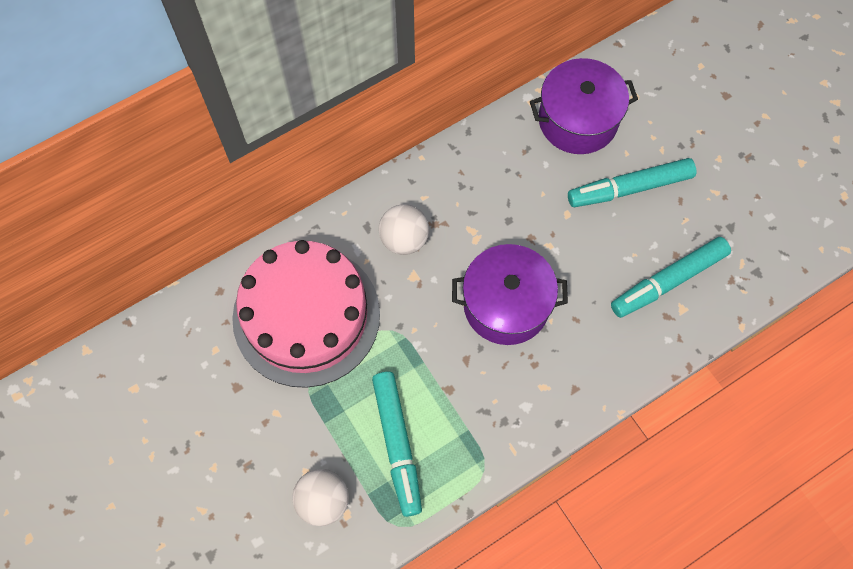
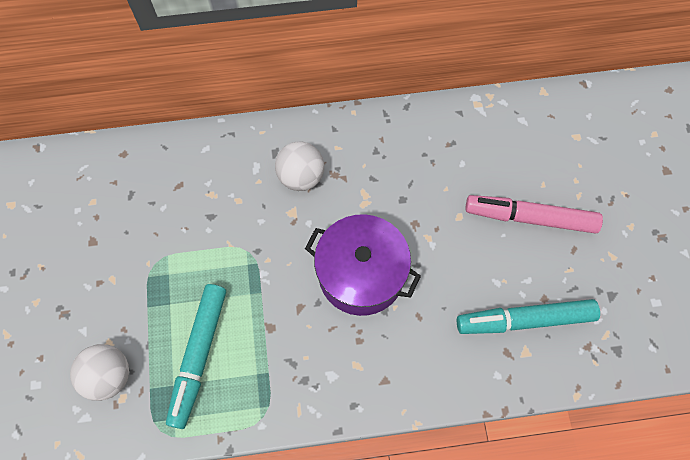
camera: 25 degrees right, 0 degrees up
(306, 315) = (182, 206): pink cake -> none
(578, 120) = (511, 136): purple pot -> none
(629, 188) = (530, 217): turquoise marker -> pink marker

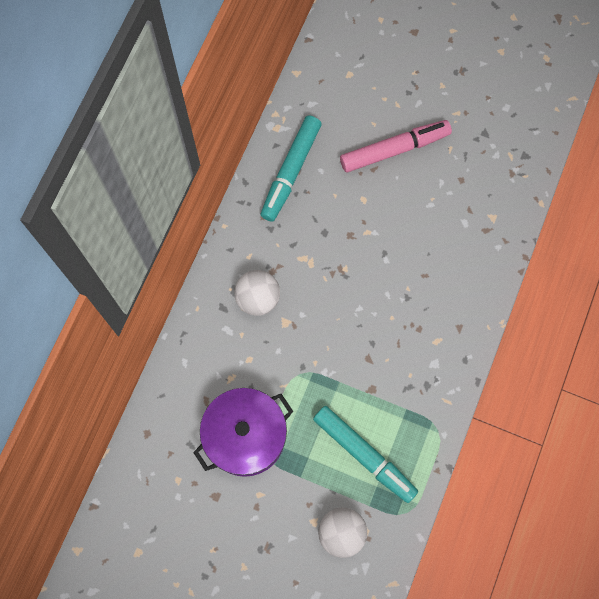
camera: 60 degrees left, 5 degrees up
(361, 274) = (368, 298): purple pot -> purple pot (245, 436)
(525, 320) = (469, 203): turquoise marker -> turquoise marker (291, 172)
(530, 217) = (394, 149): pink marker -> pink marker turned 150 degrees counterclockwise

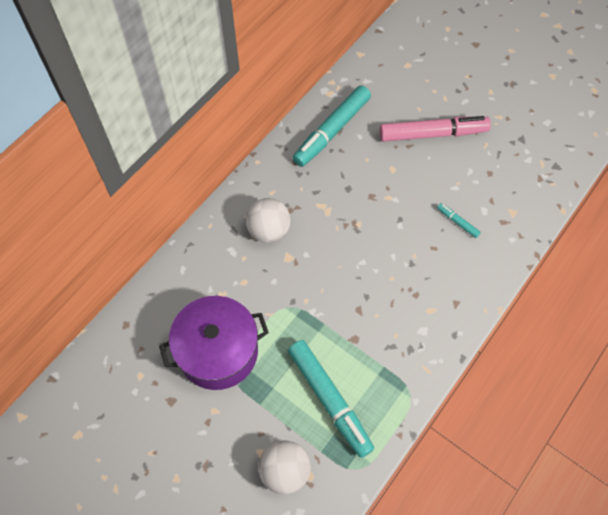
camera: 15 degrees right, 10 degrees down
(441, 242) = (457, 222): none -> turquoise marker

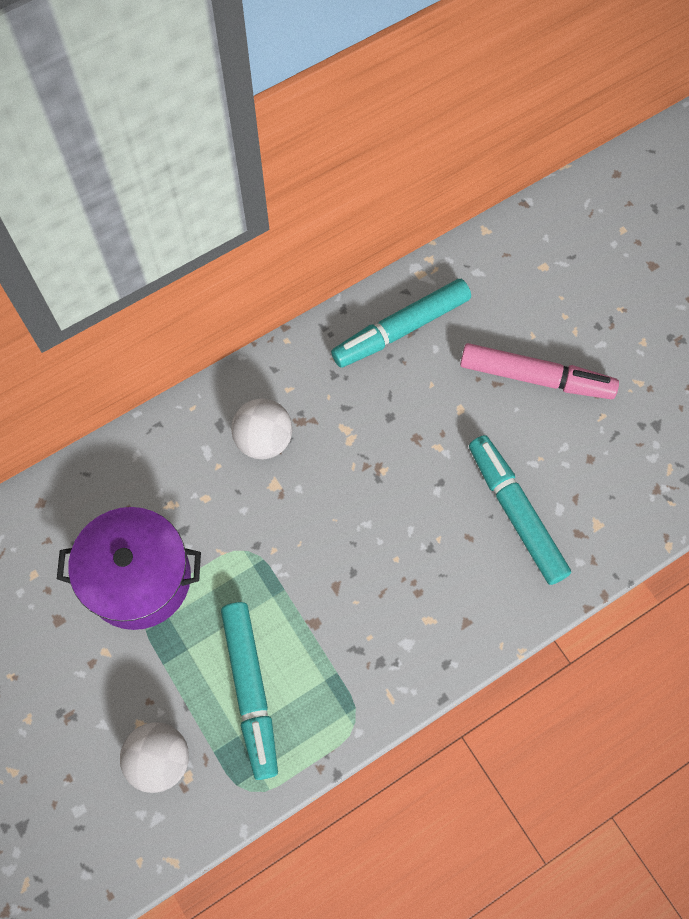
camera: 20 degrees right, 5 degrees up
(457, 222) = (516, 513): turquoise marker -> turquoise marker, size x2.33

